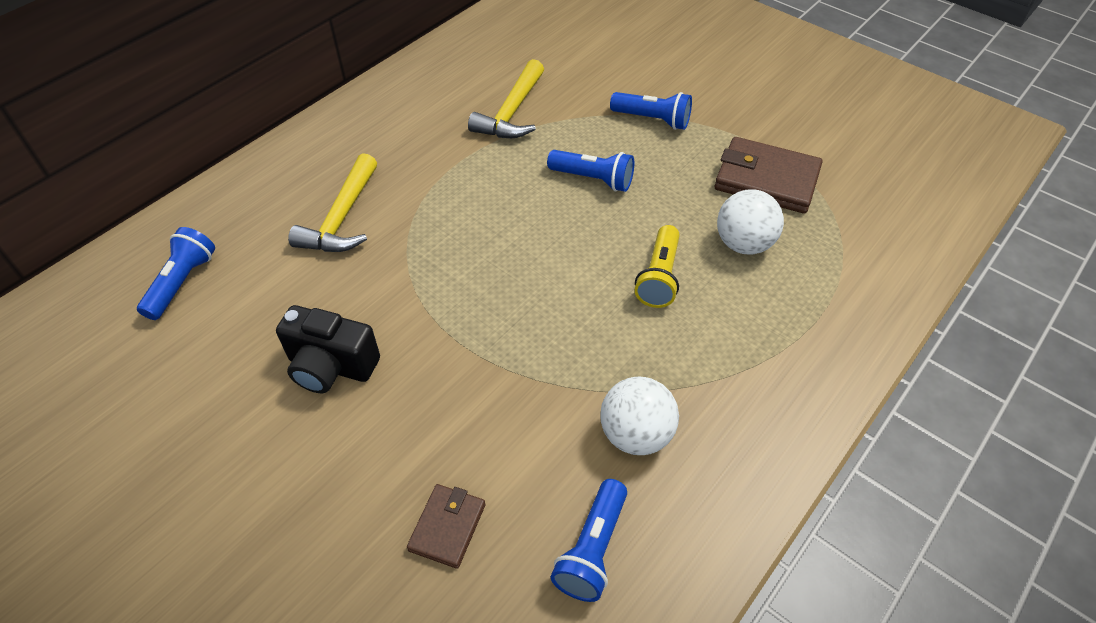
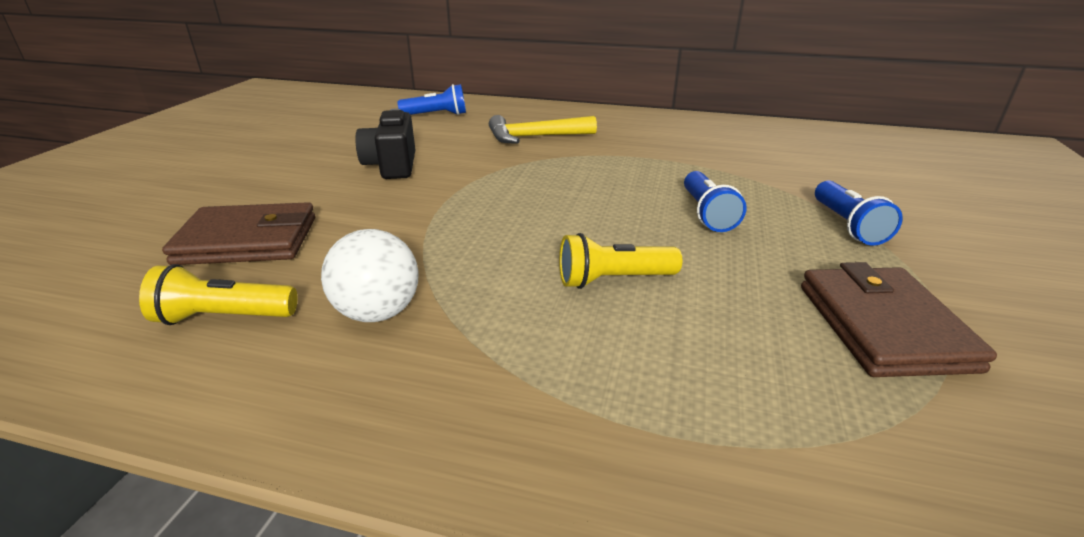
camera: 65 degrees right, 20 degrees down
(447, 527) = (248, 240): brown wallet -> brown wallet, size x1.78
(511, 112) = (734, 162): yellow hammer -> none
(592, 549) = (224, 317): blue flashlight -> yellow flashlight
(743, 244) = (737, 330): white ball -> none

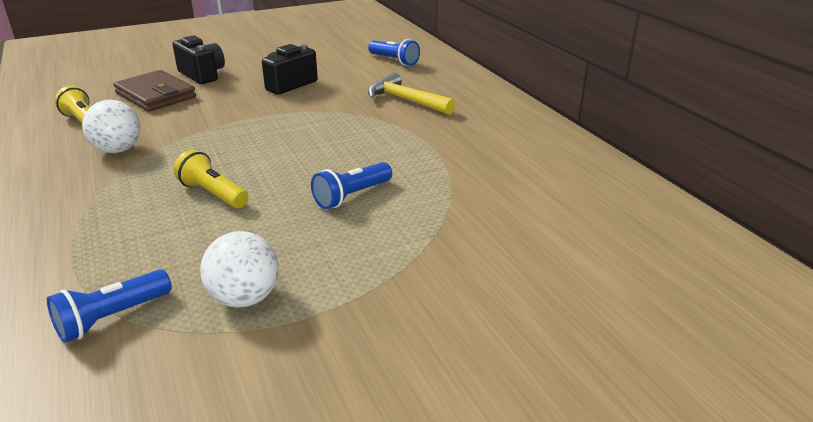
camera: 50 degrees right, 0 degrees up
(253, 197) = (202, 75): none -> black camera
(847, 225) = (408, 255): blue flashlight -> blue flashlight (112, 318)
(883, 327) = (245, 298): brown wallet -> white ball

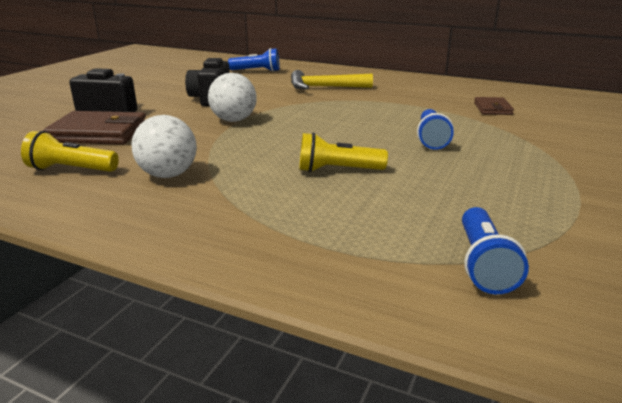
camera: 40 degrees left, 5 degrees down
(245, 298) = (525, 210): white ball -> white ball (234, 120)
(503, 186) = (492, 109): none -> brown wallet

